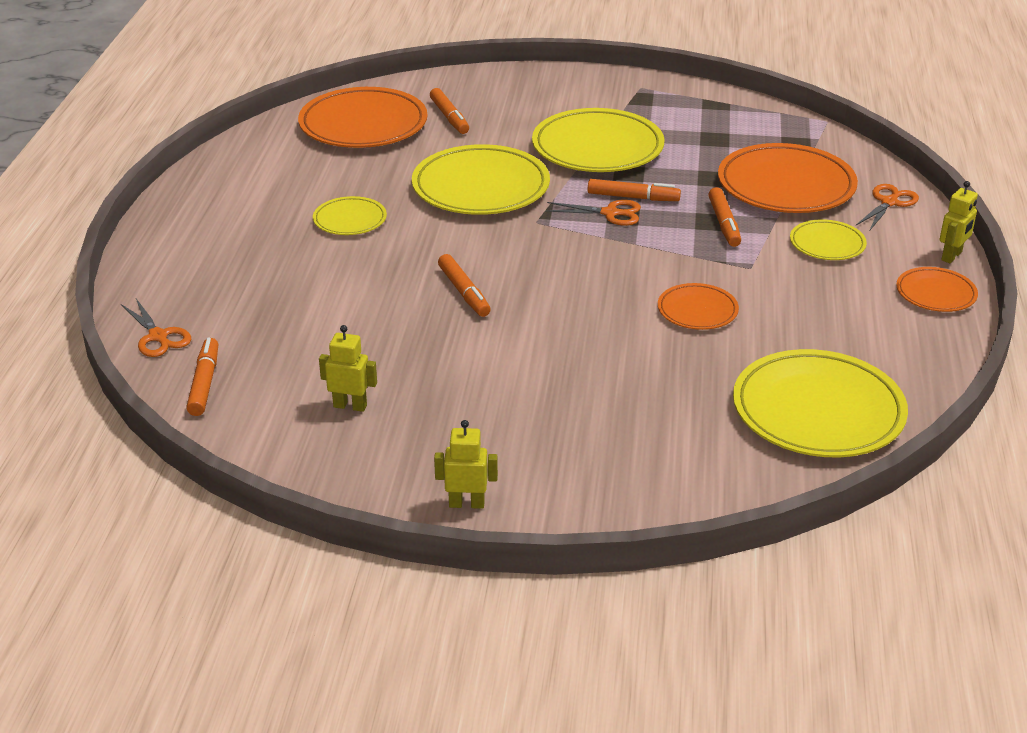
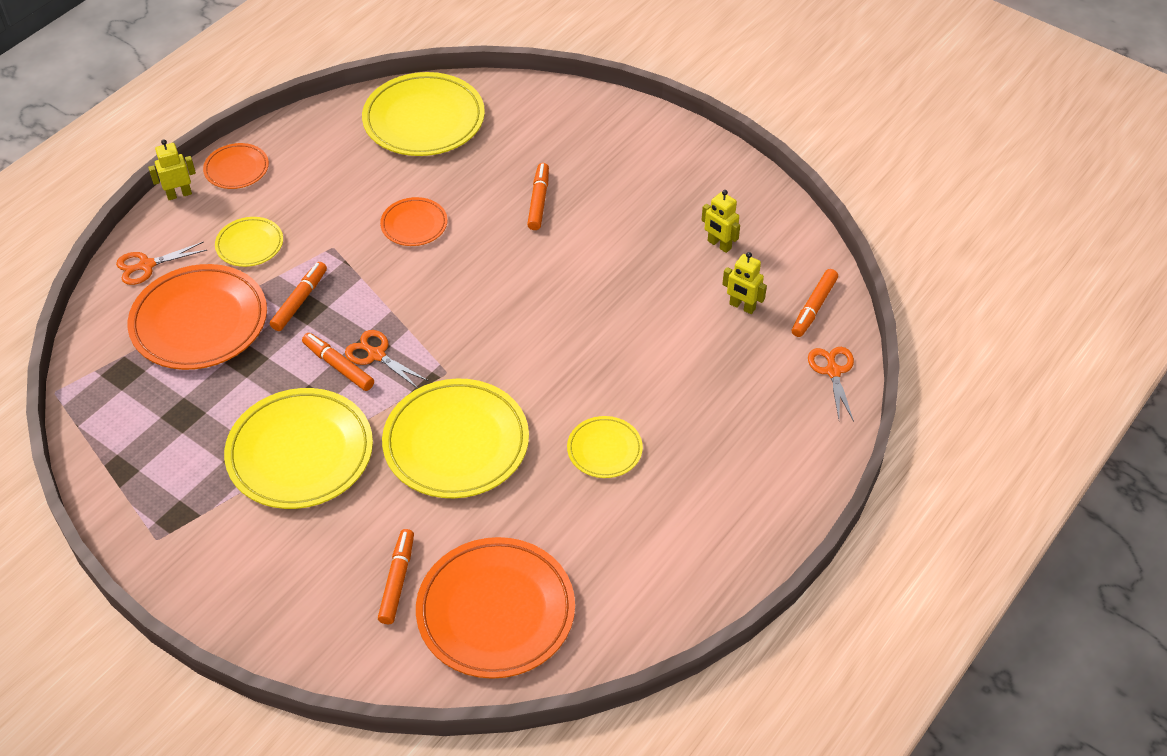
camera: 150 degrees left, 15 degrees up
(464, 292) = (568, 316): orange marker -> orange marker (538, 201)
(466, 503) = (688, 146): yellow robot -> yellow robot (742, 307)

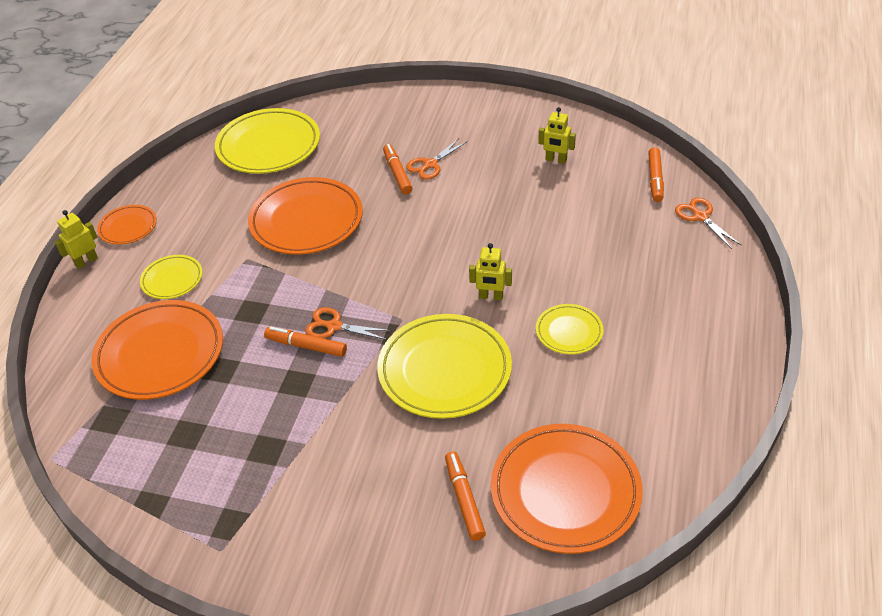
camera: 20 degrees left, 5 degrees down
(146, 265) = (86, 325): orange scissors -> orange scissors (430, 164)
(300, 301) = (242, 307): orange marker -> none
(300, 453) = (313, 427): yellow plate -> none
(414, 224) = (306, 221): orange plate -> orange plate, size x1.94
(742, 307) = (602, 195): yellow robot -> yellow robot (491, 296)

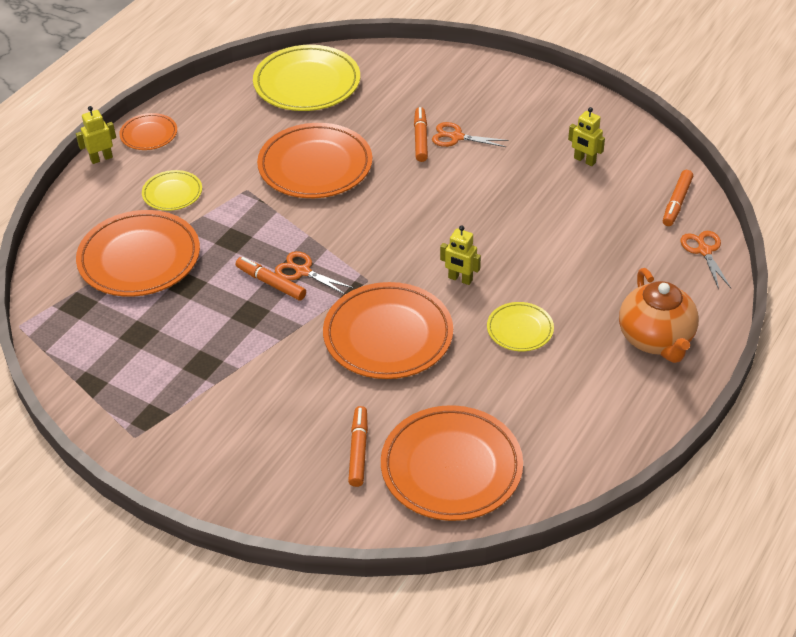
camera: 15 degrees right, 0 degrees up
(430, 164) = (456, 137): orange scissors -> orange scissors turned 45 degrees clockwise
(444, 370) = (388, 335): yellow plate -> orange plate
(698, 310) = (655, 339): none -> orange teapot

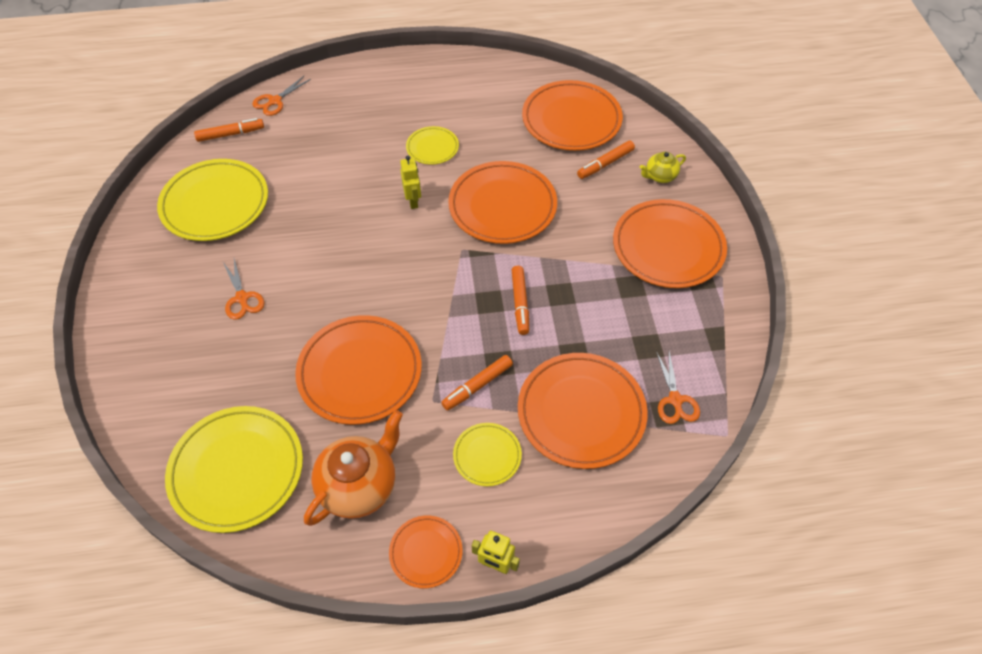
camera: 130 degrees left, 10 degrees up
(208, 422) = (668, 247): none -> orange plate
(294, 484) = (660, 176): none -> yellow teapot
(303, 271) = (489, 292): orange scissors -> orange scissors (675, 400)
(420, 139) = (263, 321): orange marker -> orange marker (477, 386)
(584, 160) = (215, 204): yellow robot -> yellow plate
(655, 339) = (382, 87): orange teapot -> orange teapot (359, 486)

